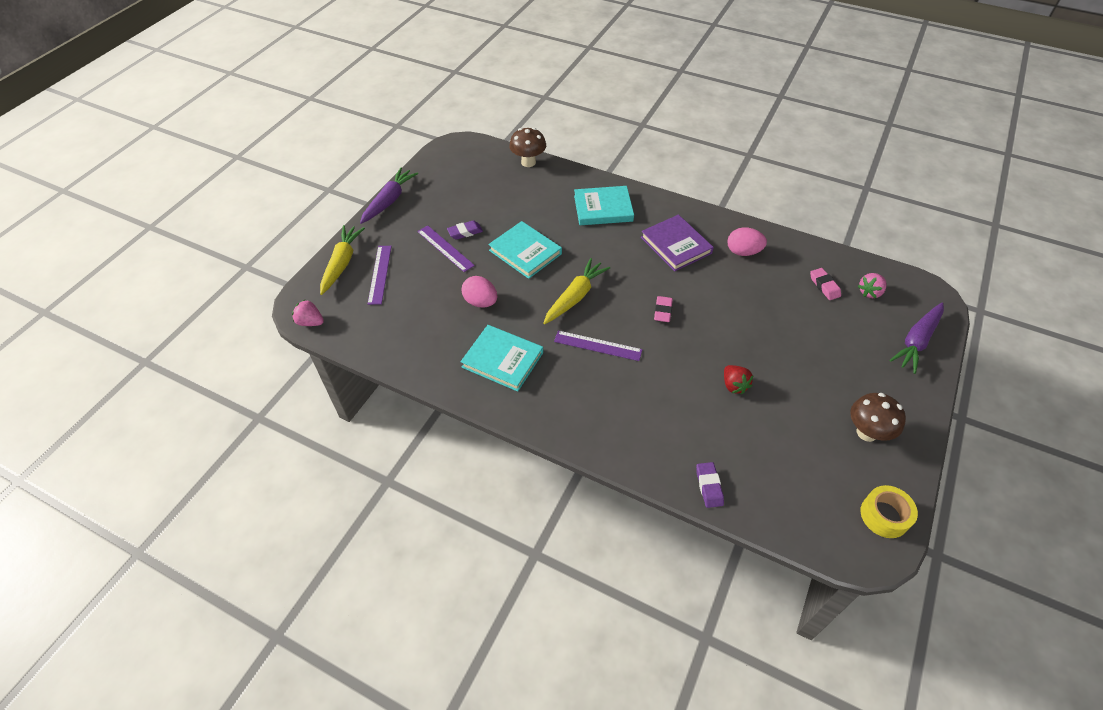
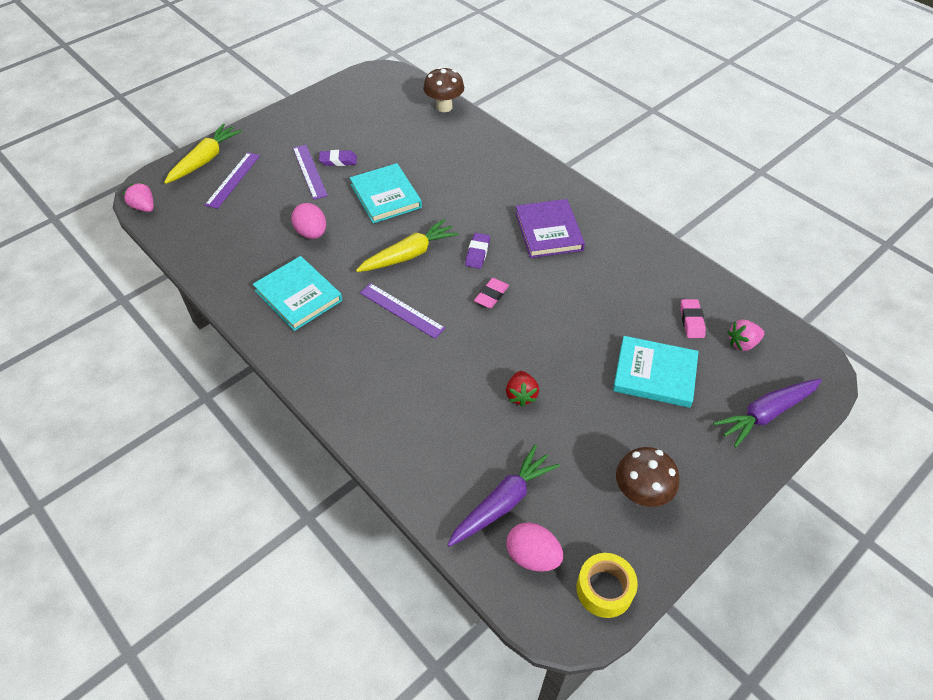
camera: 20 degrees right, 0 degrees up
(389, 201) = (284, 112): purple carrot -> purple carrot (503, 502)
(603, 208) = (493, 173): turquoise book -> turquoise book (654, 374)
(709, 486) = (428, 489): purple eraser -> purple eraser (477, 253)
(743, 252) = (619, 258): pink egg -> pink egg (532, 556)

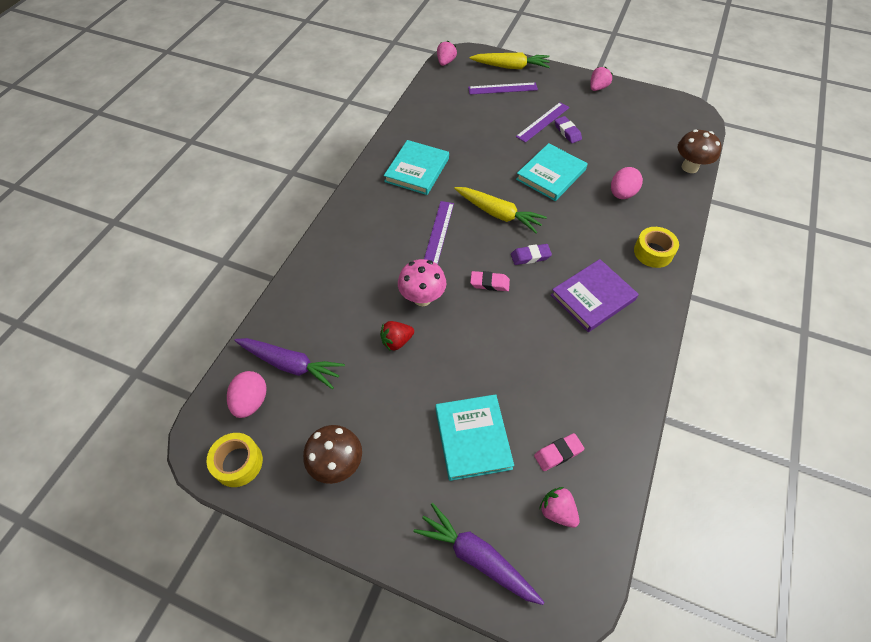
camera: 65 degrees right, 5 degrees up
(296, 114) = (597, 88): none -> pink strawberry
(312, 233) = (481, 150): pink egg -> pink egg (622, 194)
(479, 355) = (422, 298): none -> pink mushroom
(522, 173) = (653, 252): none -> yellow tape

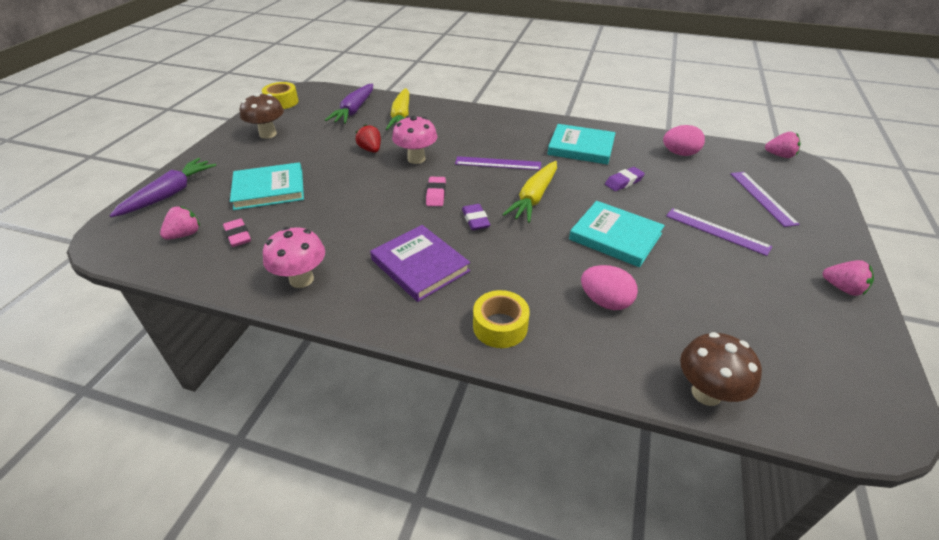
camera: 85 degrees right, 15 degrees down
(251, 401) = (326, 101): pink egg -> pink egg (679, 153)
(510, 67) = (816, 203): yellow carrot -> yellow carrot (401, 117)
(567, 132) = (710, 253): purple eraser -> purple eraser (624, 182)
(618, 384) = (301, 279): none -> pink mushroom

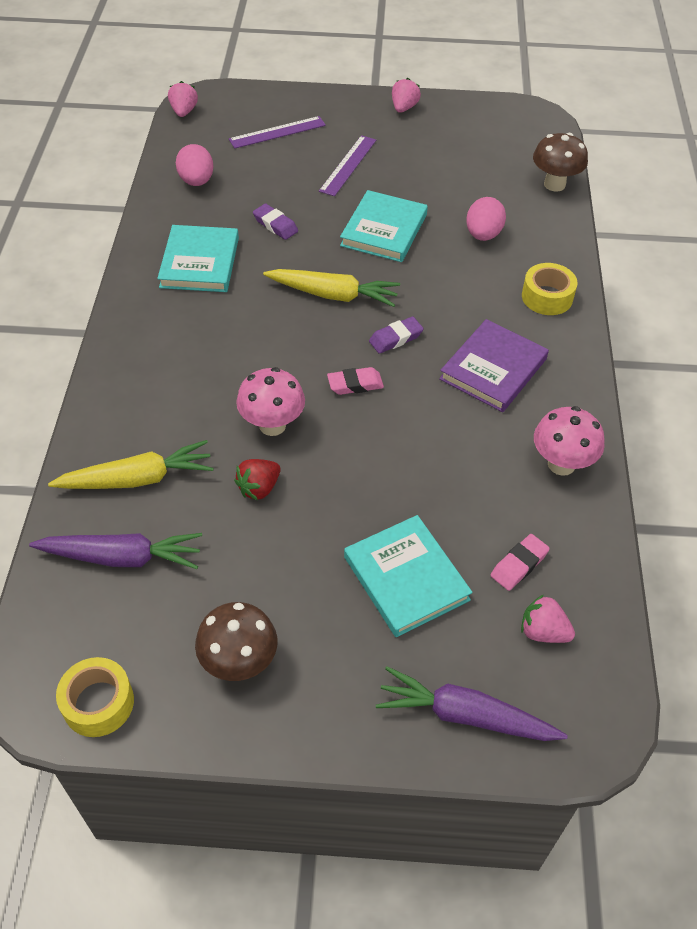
camera: 105 degrees left, 10 degrees up
(498, 163) = (261, 336): purple ruler -> none

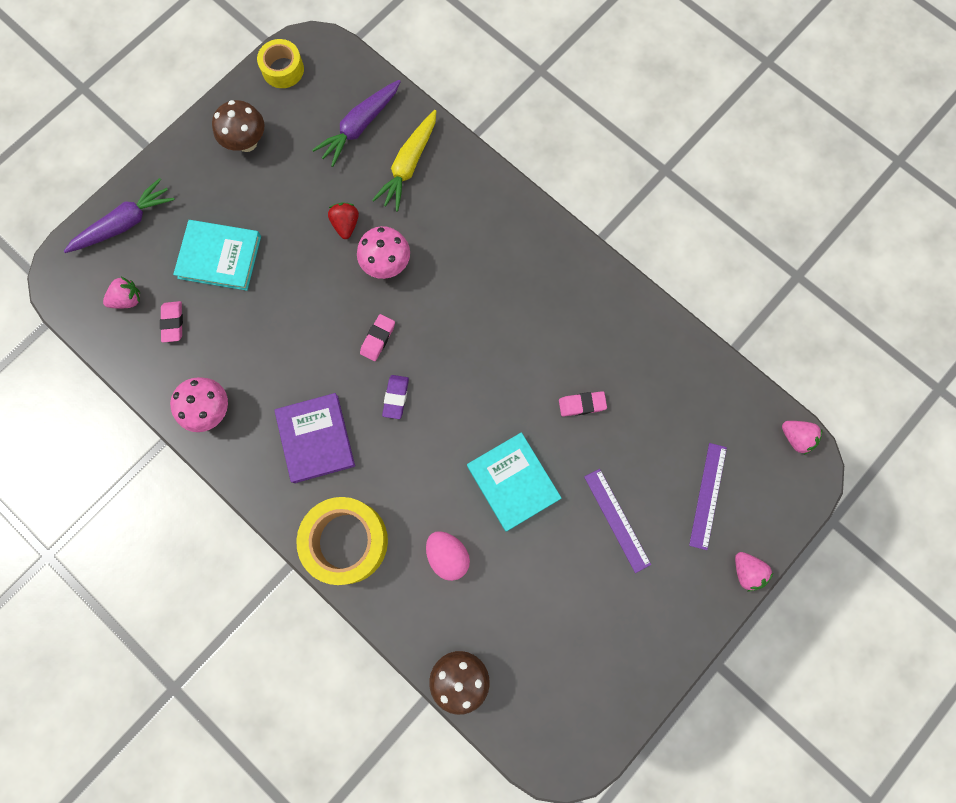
camera: 130 degrees right, 25 degrees up
(196, 181) = (683, 383): pink egg -> none
(200, 262) = (579, 322): turquoise book -> none
(275, 225) = (582, 404): purple eraser -> pink eraser
(333, 295) = (472, 389): yellow carrot -> none
(404, 108) = (666, 640): pink strawberry -> pink strawberry (746, 571)
(547, 297) = (346, 541): yellow tape -> yellow tape, size x1.73

